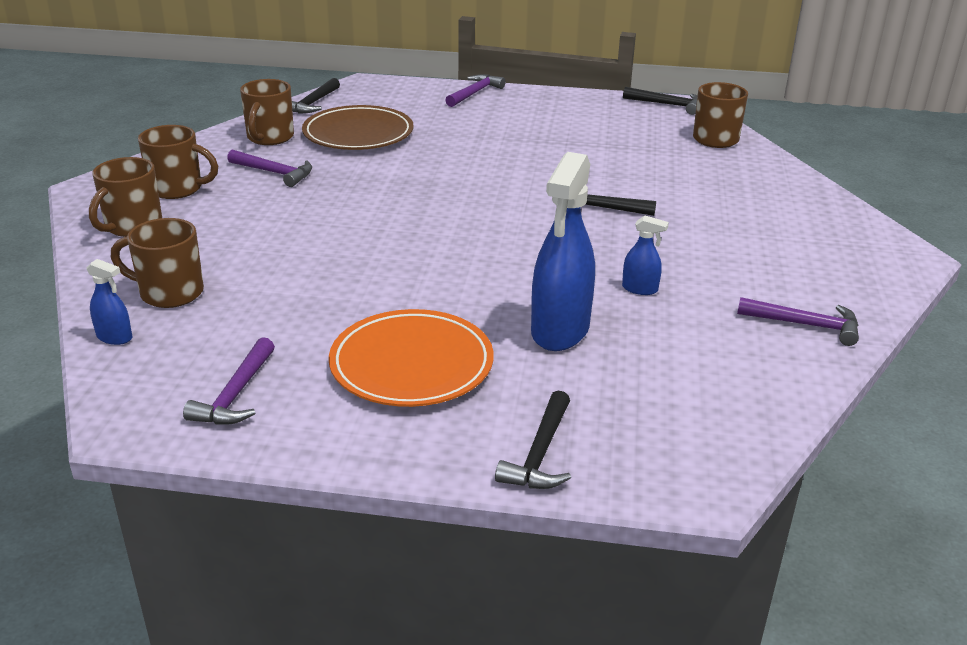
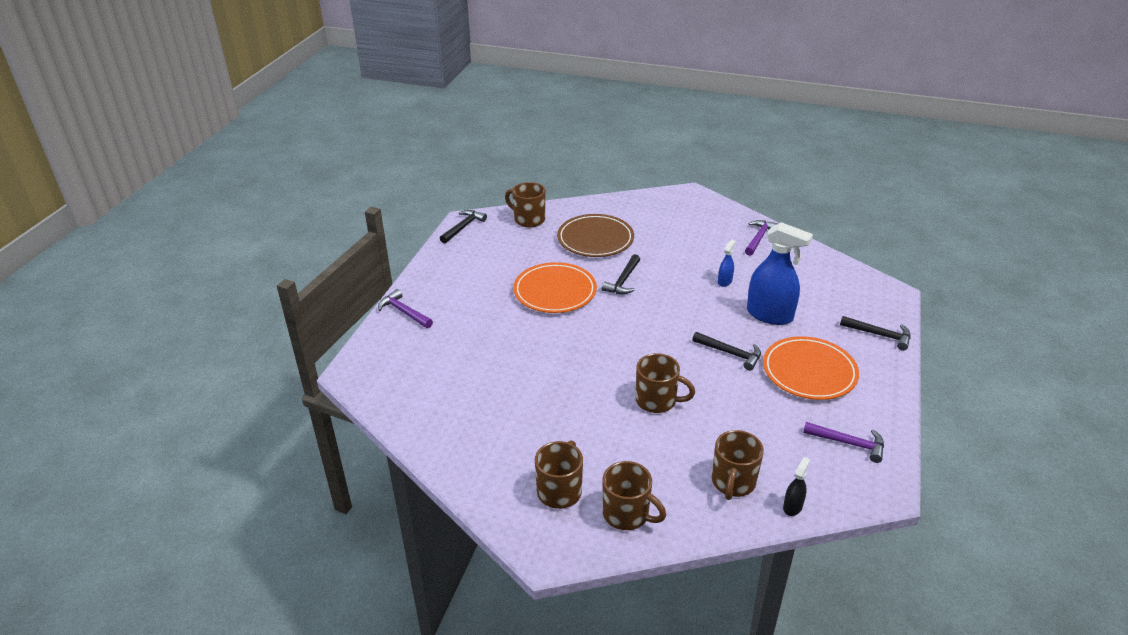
camera: 80 degrees left, 5 degrees up
(114, 337) = (792, 507): blue spray bottle -> black spray bottle
(269, 138) = (463, 435): brown mug -> brown mug (657, 401)
(274, 173) = (539, 431): purple hammer -> none
(312, 103) = (390, 408): black hammer -> black hammer (730, 353)
(358, 134) = (471, 381): brown plate -> brown plate (595, 239)
(550, 165) = (555, 291): none -> orange plate

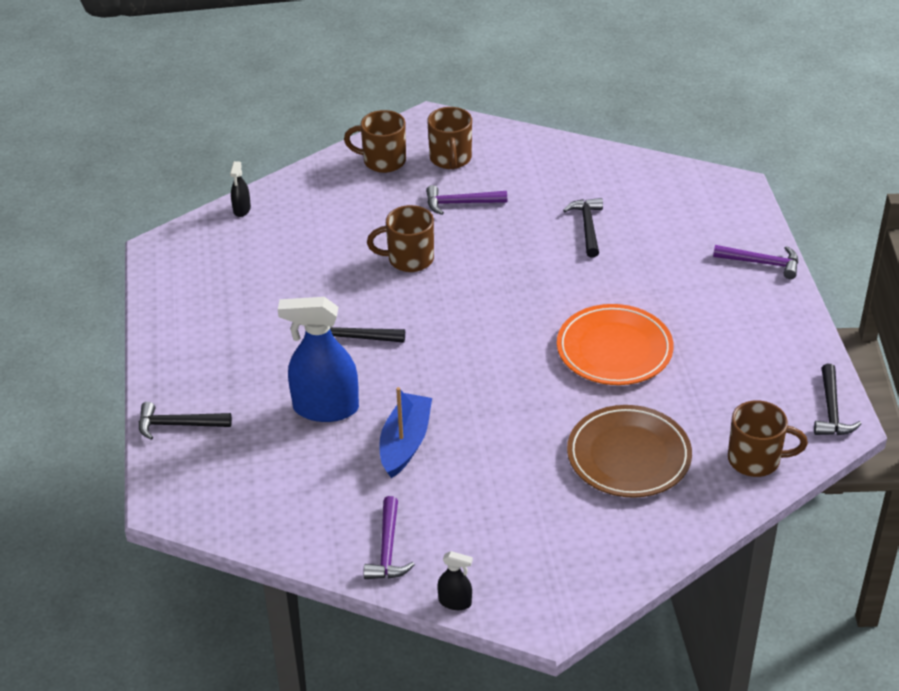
camera: 155 degrees right, 5 degrees up
(623, 281) = (540, 396): black hammer -> black hammer (587, 227)
(724, 281) = (405, 443): blue spray bottle -> blue boat
(732, 210) = (455, 602): none -> black spray bottle
(733, 482) = (301, 211): brown mug -> none
(809, 372) = (256, 345): orange plate -> none
(848, 443) = (199, 279): purple hammer -> purple hammer (460, 203)

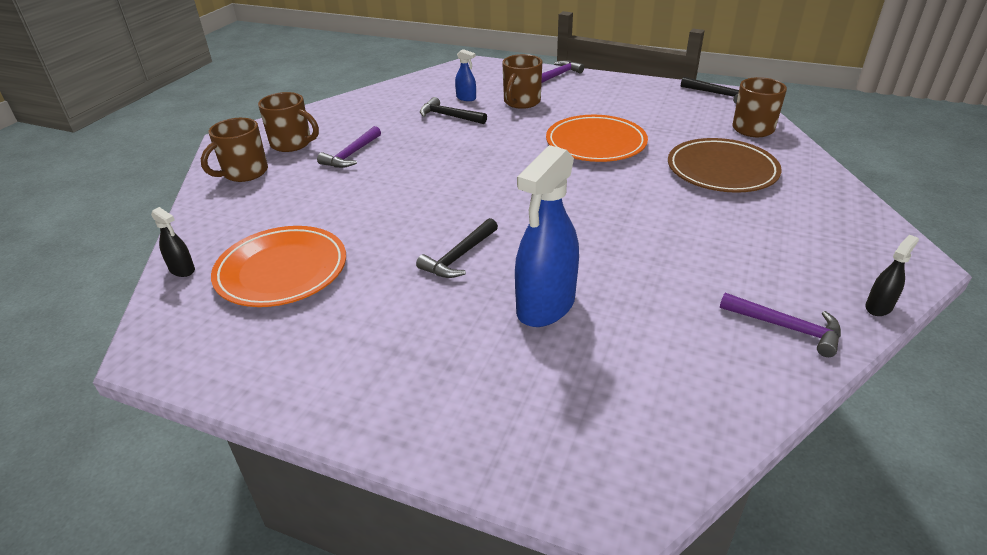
camera: 60 degrees left, 5 degrees down
(178, 425) = (477, 437): black hammer -> none
(273, 256) = (282, 271): none -> orange plate
(405, 443) = (634, 271): blue boat -> none
(409, 259) = (387, 197): brown mug -> brown mug (521, 102)
(640, 220) = (466, 98): none -> blue spray bottle

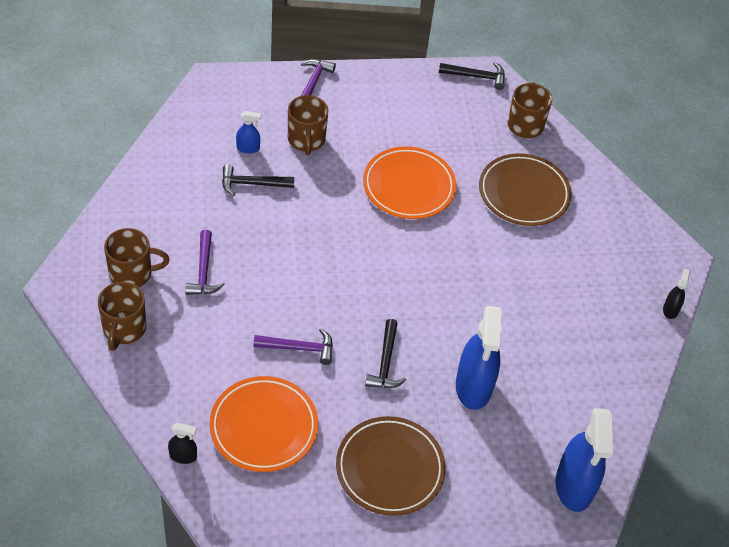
camera: 35 degrees left, 15 degrees up
(376, 350) = (390, 468): none -> brown plate
(614, 461) = (574, 486): none -> blue spray bottle
(786, 327) = (625, 349): purple hammer -> purple hammer (299, 348)

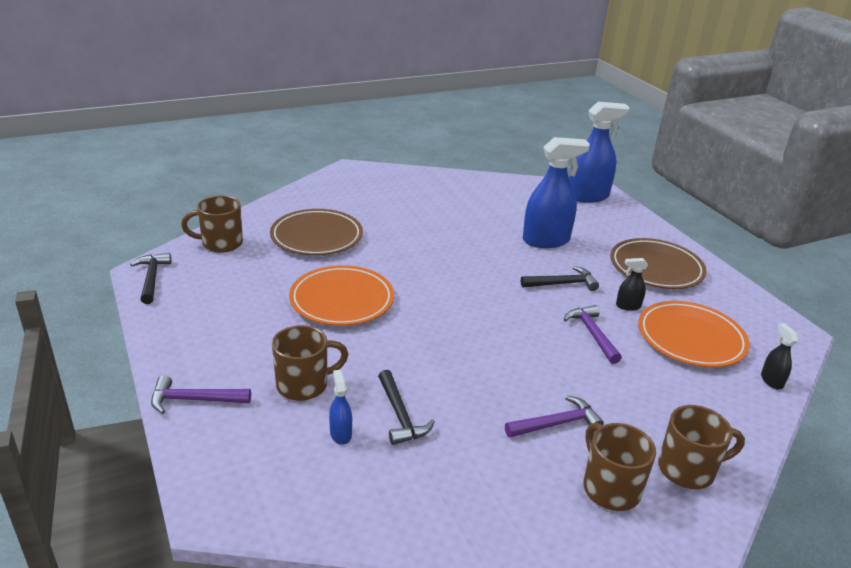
camera: 105 degrees left, 20 degrees down
(670, 309) = (405, 171): black spray bottle -> black spray bottle (628, 306)

